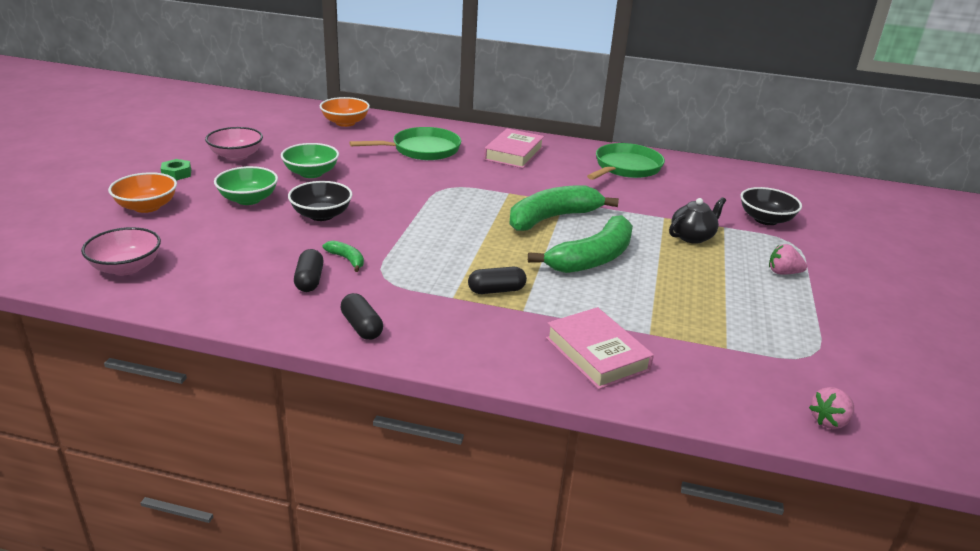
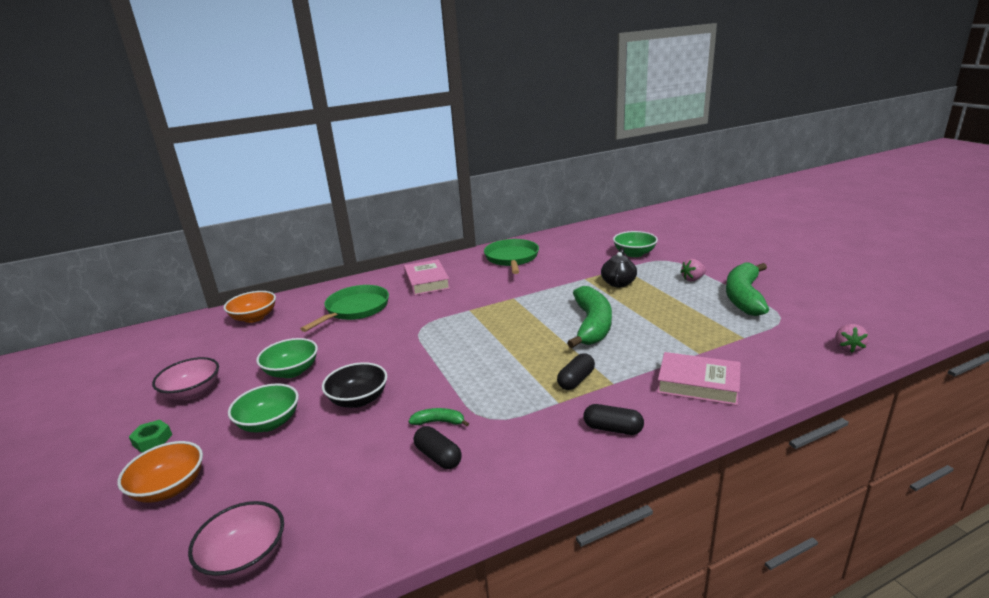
camera: 35 degrees left, 5 degrees down
(362, 327) = (538, 465): black capsule -> black capsule (613, 429)
(552, 218) = (525, 312): green banana -> green banana (744, 297)
(765, 219) = (634, 253): black bowl -> green bowl

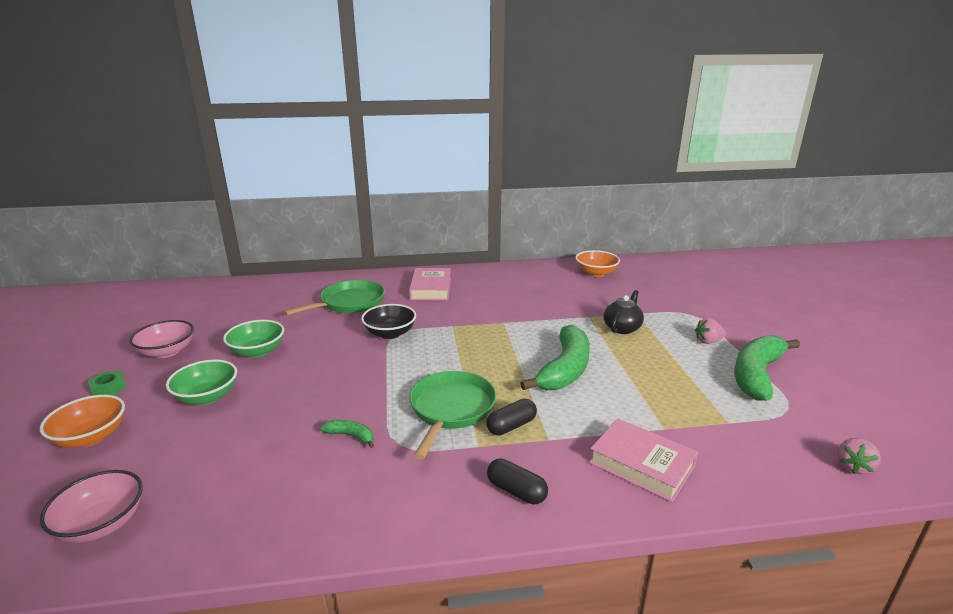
camera: 15 degrees right, 0 degrees up
(254, 318) = (260, 293): orange bowl -> orange bowl (596, 273)
(358, 399) = (295, 393): black bowl -> black bowl (390, 333)
(438, 457) = (327, 472): black capsule -> none
(512, 258) = (527, 281): green pan -> green pan (451, 409)
(634, 253) = (659, 300): green bowl -> none

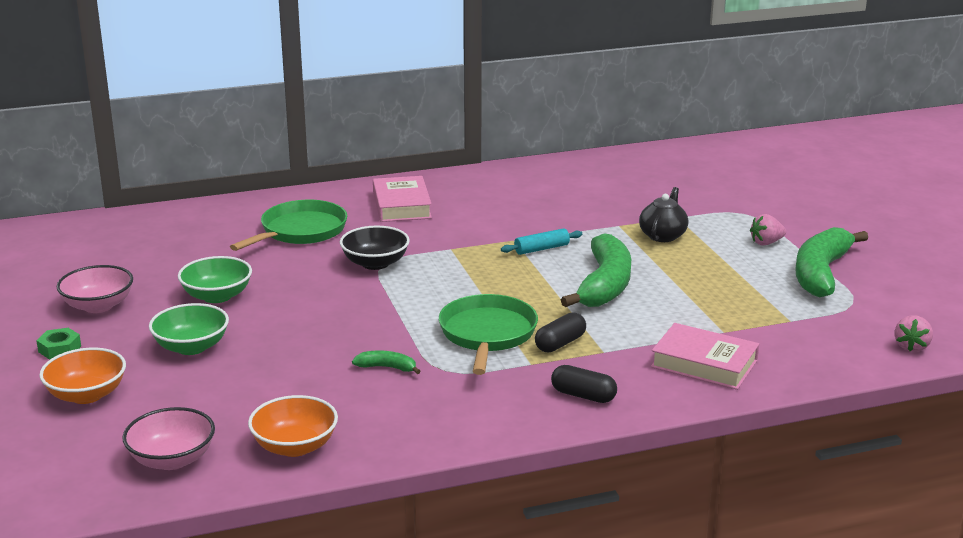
camera: 10 degrees left, 0 degrees up
(522, 332) = (541, 249): none -> turquoise rolling pin
(596, 273) = (617, 170): orange bowl -> orange bowl (295, 446)

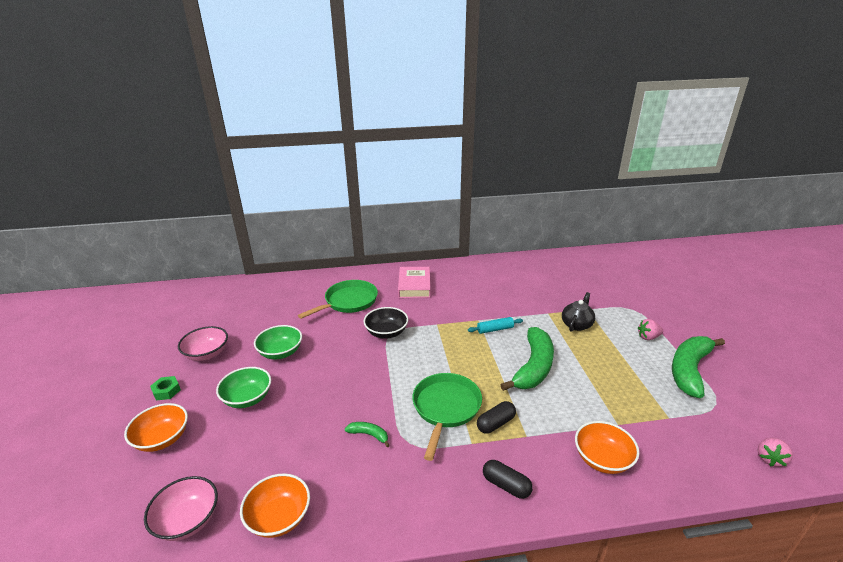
camera: 10 degrees right, 5 degrees up
(704, 364) = (602, 459): pink book -> orange bowl

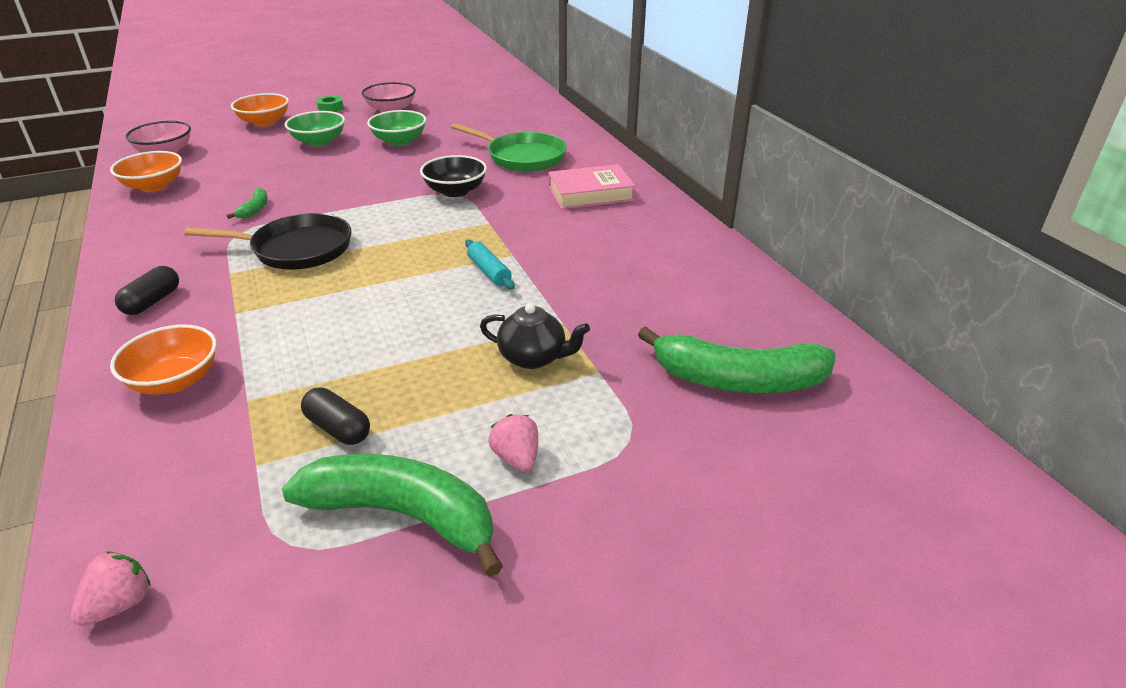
camera: 75 degrees right, 5 degrees up
(445, 408) = (296, 249): green pan -> black pan
(495, 423) = (263, 287): black capsule -> black capsule (338, 428)
(533, 367) = (391, 313): green banana -> green banana (738, 380)
(770, 459) = (120, 604): pink strawberry -> pink strawberry turned 105 degrees clockwise

